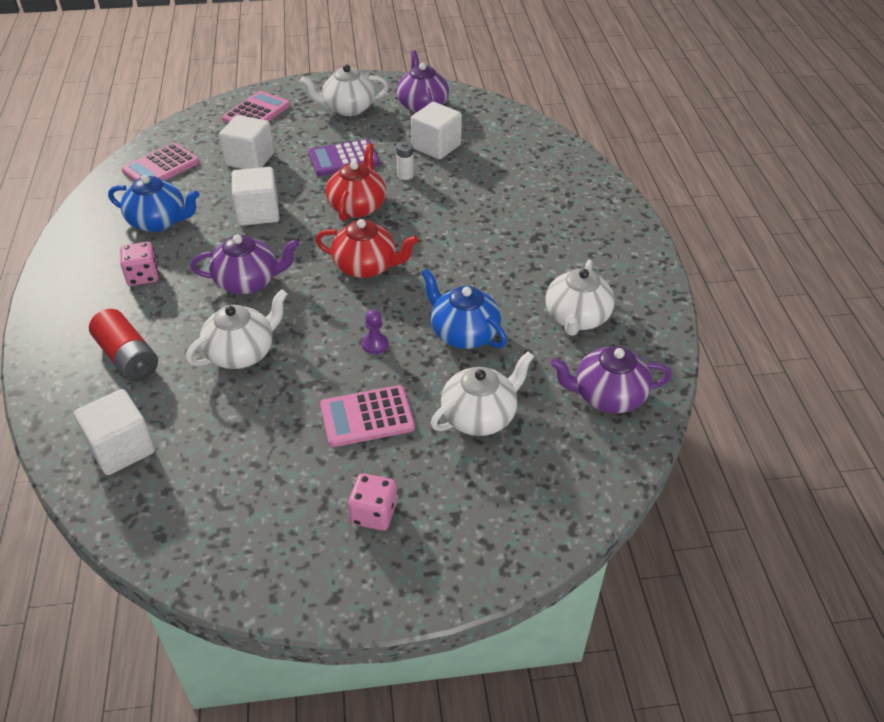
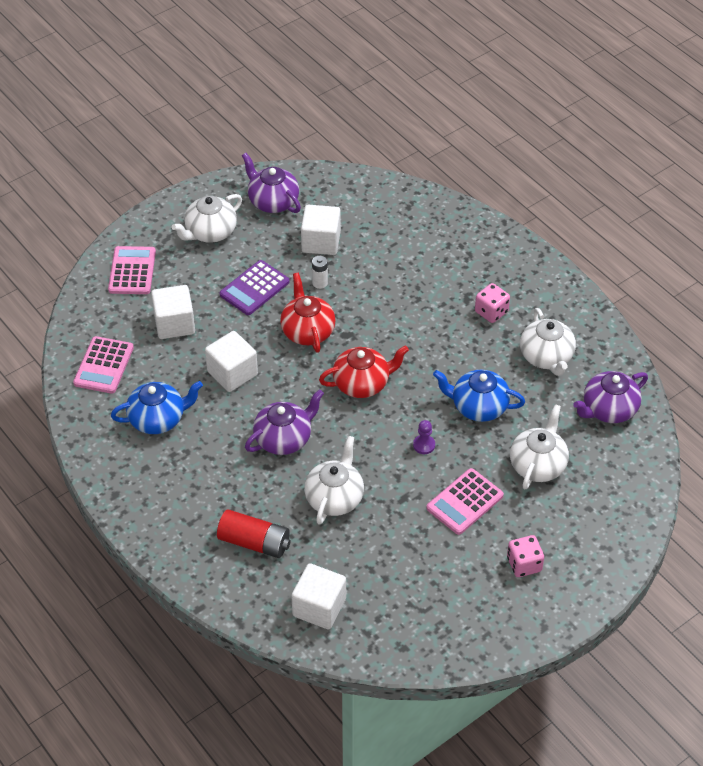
camera: 30 degrees left, 5 degrees up
(143, 276) = (196, 472): pink dice -> pink dice (491, 312)

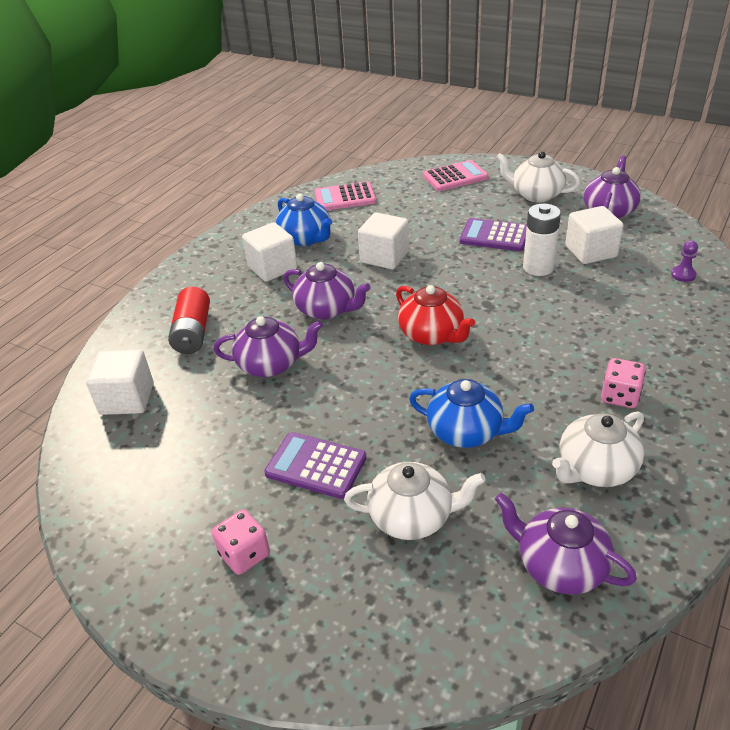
camera: 70 degrees right, 10 degrees down
(174, 324) = (416, 212): white cube -> white cube (272, 268)
(307, 331) = (471, 280): red teapot -> none
(320, 283) = (538, 267): white battery -> white battery, size x1.80
(335, 498) = (271, 364): white teapot -> purple teapot
(424, 445) = (379, 405): purple pawn -> purple pawn (683, 275)
(464, 502) = (316, 465): pink calculator -> purple calculator
(478, 406) = (466, 431): blue teapot -> blue teapot turned 120 degrees clockwise

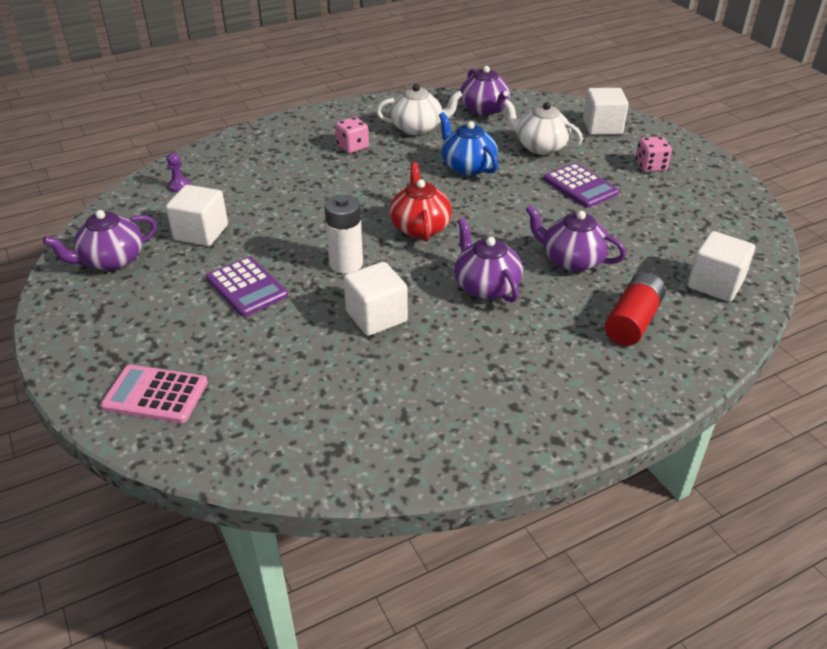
camera: 150 degrees left, 0 degrees up
(272, 268) = (504, 362): white cube -> white cube (602, 127)
(306, 238) = (434, 388): blue teapot -> none
(345, 197) = (323, 437): pink calculator -> none
(536, 195) = (129, 315): white teapot -> none
(538, 267) = (263, 239): white battery -> white battery (346, 264)

